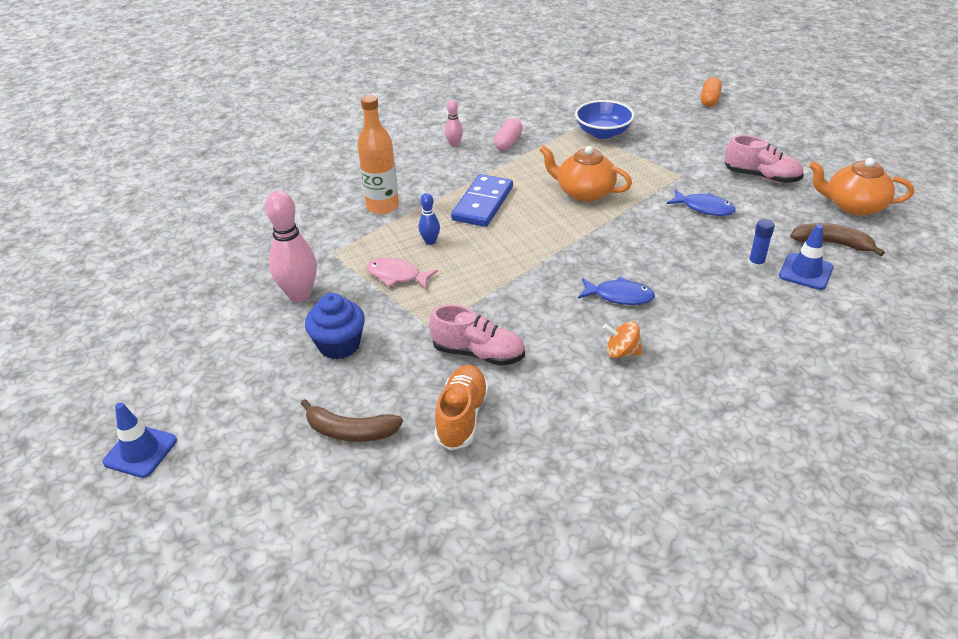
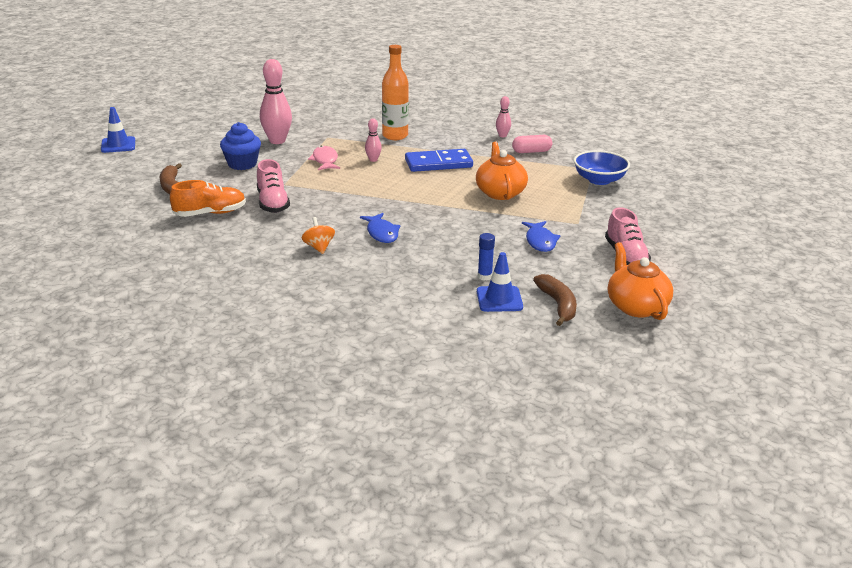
camera: 55 degrees right, 10 degrees down
(430, 241) = (373, 160): blue bowling pin -> pink bowling pin
(709, 100) = (729, 210): orange capsule -> none

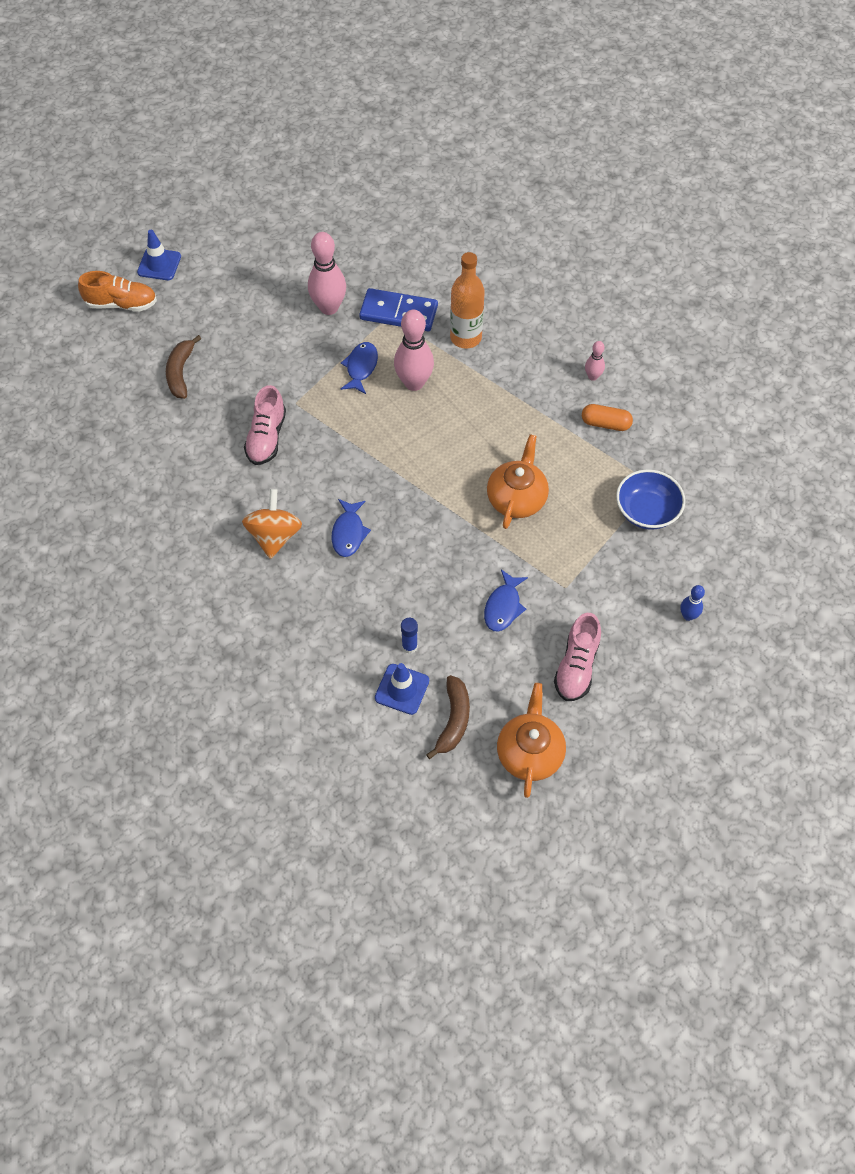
camera: 25 degrees right, 30 degrees up
(210, 213) = (197, 436): orange shoe -> orange shoe (121, 304)
(242, 164) = (270, 347): blue cupcake -> none
(319, 247) = (274, 536): orange spinning top -> orange spinning top, size x1.63
(325, 160) = (361, 367): pink fish -> blue fish
(373, 160) = (414, 383): pink bowling pin -> pink bowling pin, size x1.99
(438, 163) = (482, 415): blue domino -> blue domino (398, 312)
(531, 151) = (605, 424): pink capsule -> orange capsule
(678, 216) = (688, 616): none -> blue bowling pin

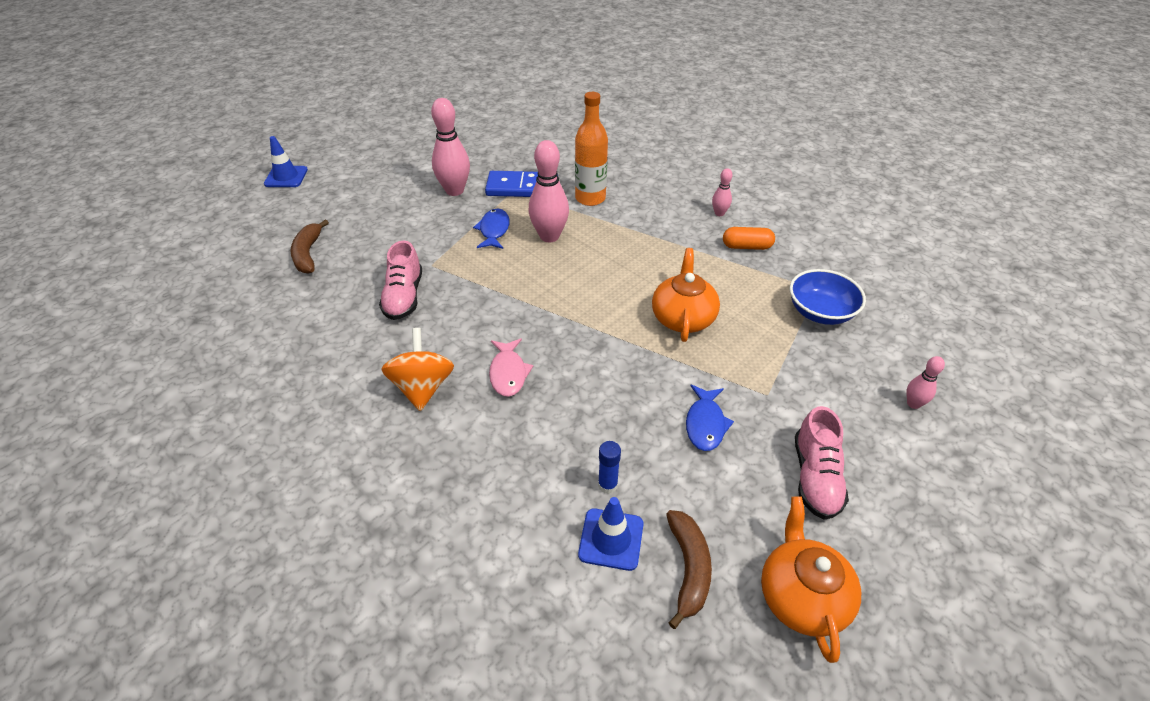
camera: 10 degrees left, 15 degrees down
(121, 304) = (247, 208): orange shoe -> none
(348, 533) = (508, 373): blue fish -> pink fish
(688, 616) = (913, 404): blue bowling pin -> pink bowling pin

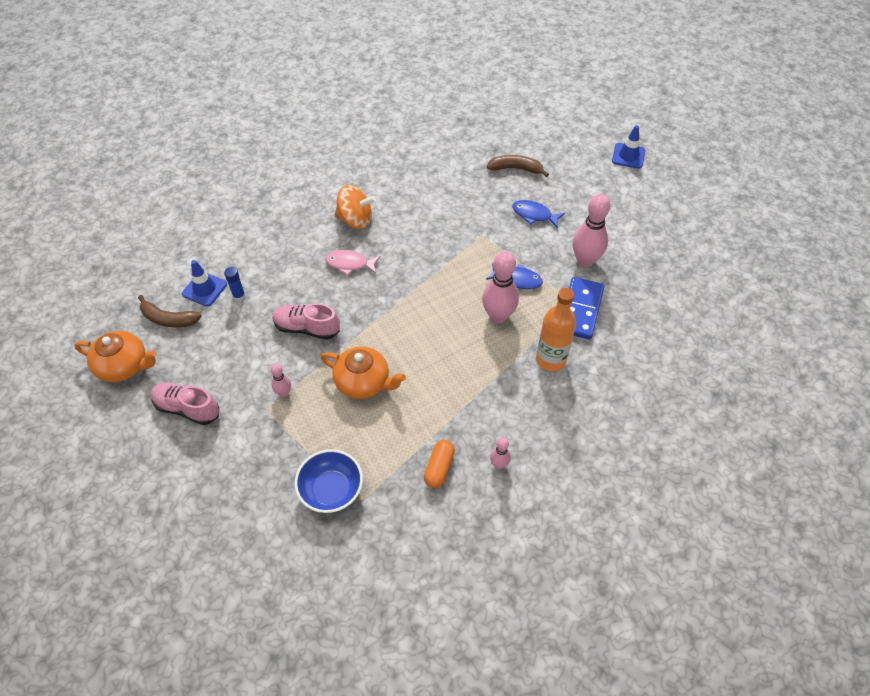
camera: 105 degrees right, 10 degrees up
(404, 297) = (448, 217): pink shoe -> pink shoe (307, 328)
(705, 424) = (258, 361): blue fish -> blue fish (534, 215)
(913, 404) = (210, 507): pink bowling pin -> pink bowling pin (284, 392)

